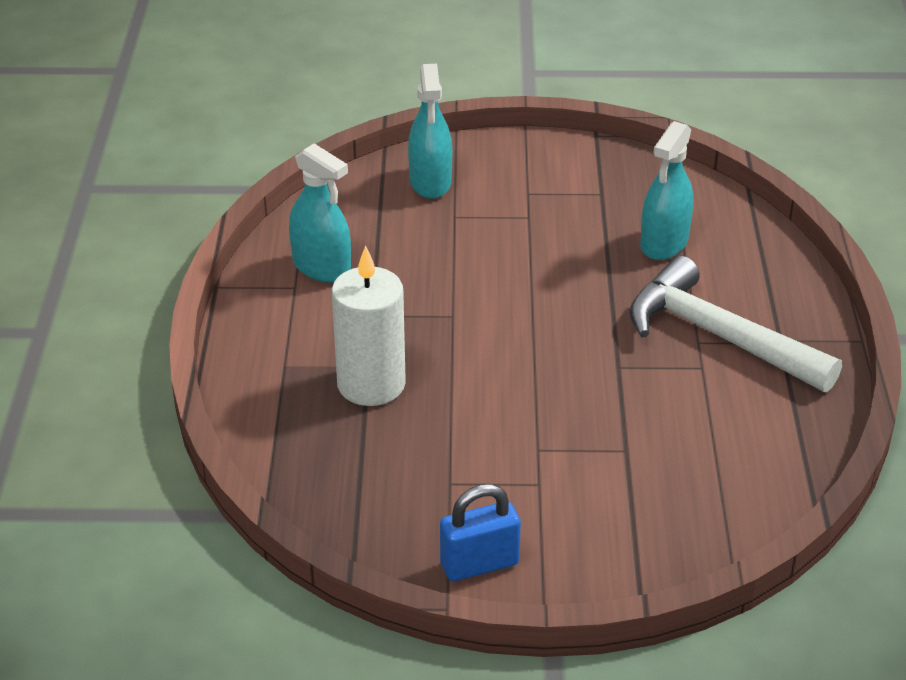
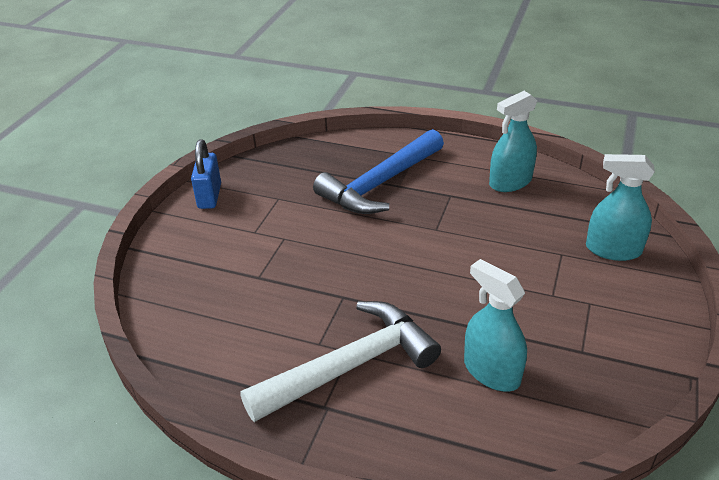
camera: 110 degrees right, 0 degrees up
(371, 384) = (380, 183): white candle -> blue hammer

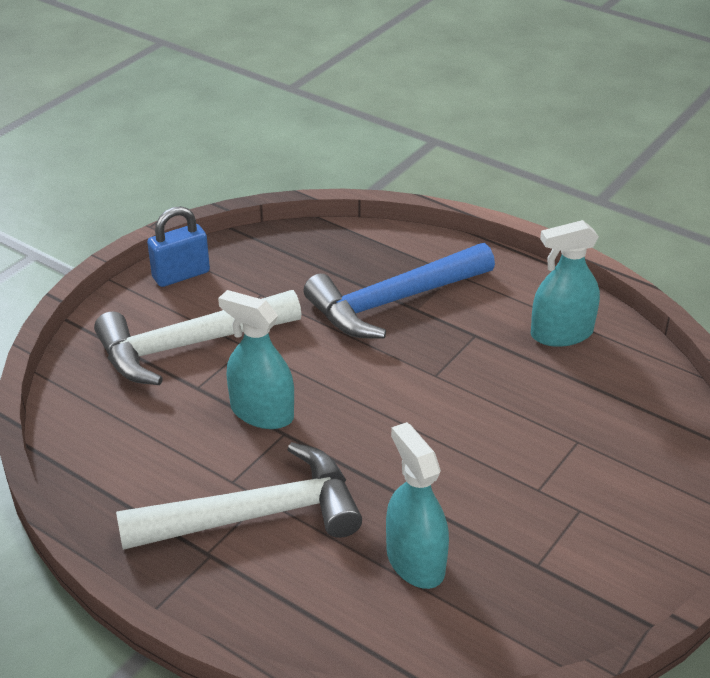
camera: 15 degrees right, 0 degrees up
(209, 196) = (181, 275): blue padlock -> blue padlock turned 45 degrees clockwise
(238, 246) = (189, 345): none -> white hammer
(613, 250) = (647, 451): turquoise spray bottle -> turquoise spray bottle (262, 412)

